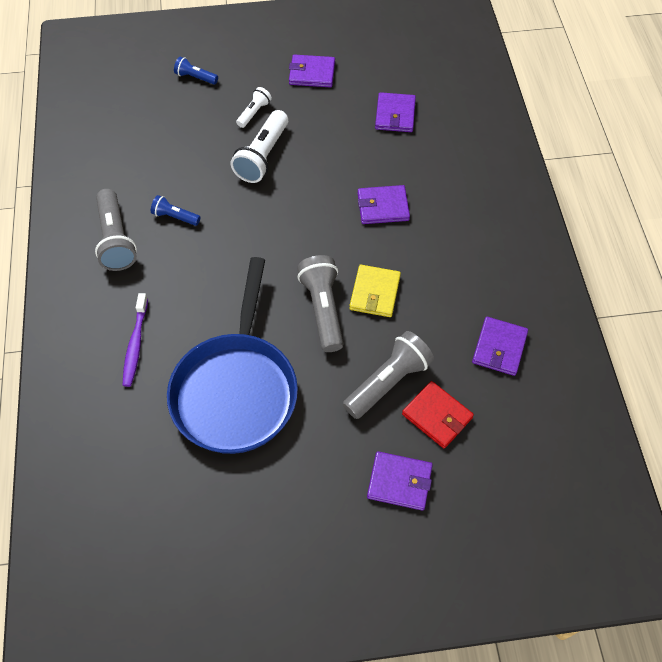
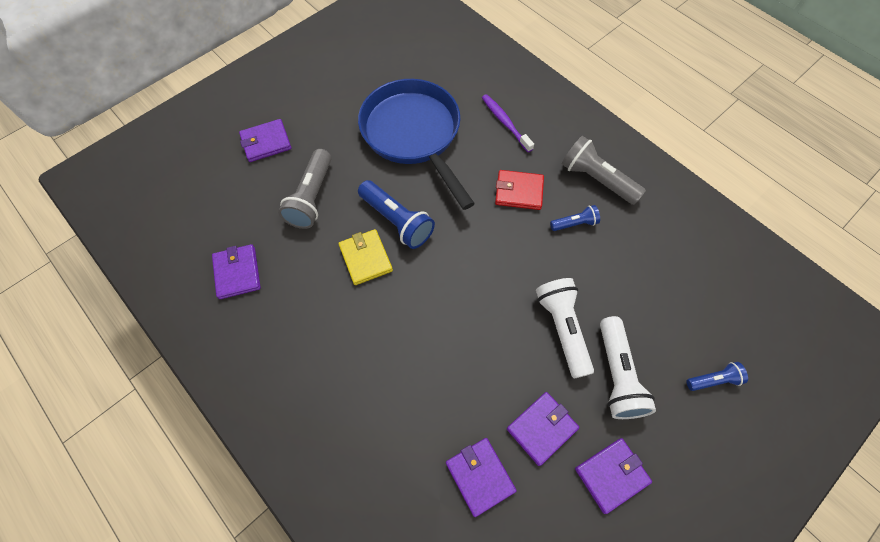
camera: 145 degrees right, 5 degrees up
(254, 113) = (617, 375): white flashlight -> white flashlight, size x1.83
(323, 309) = (397, 221): grey flashlight -> blue flashlight
(383, 207) = (413, 345): purple wallet -> purple wallet (541, 428)
(437, 416) = (262, 195): red wallet -> red wallet (519, 192)

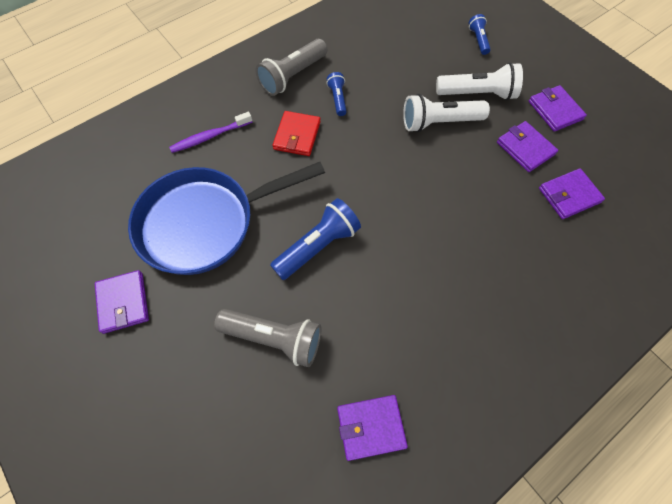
camera: 85 degrees left, 0 degrees up
(266, 142) = (176, 401): purple wallet -> purple wallet (123, 302)
(365, 258) = (361, 279): yellow wallet -> none

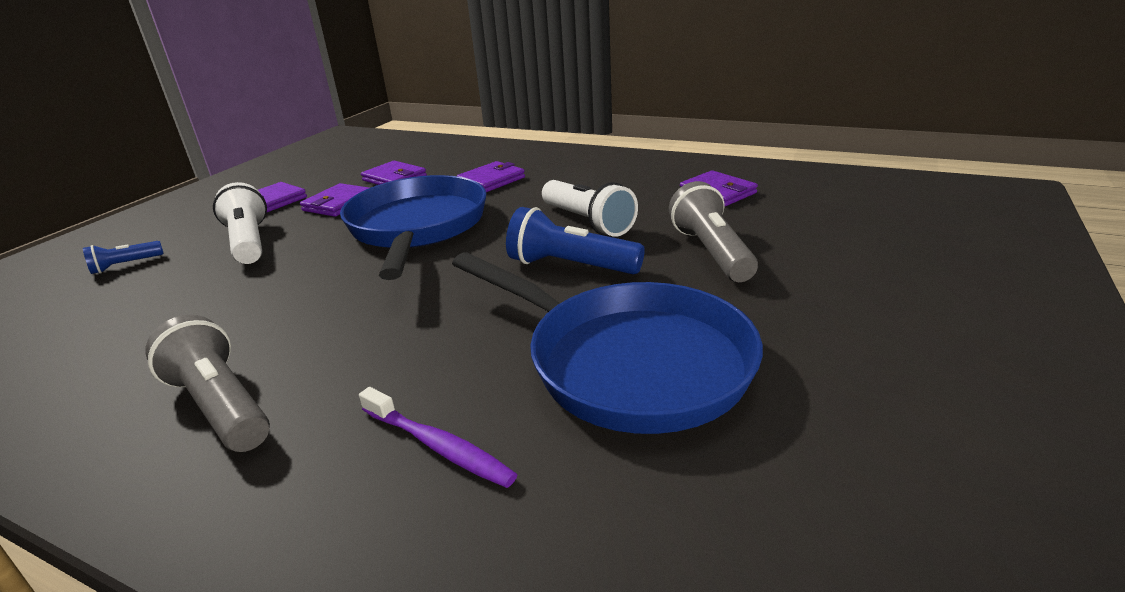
camera: 115 degrees left, 35 degrees down
(123, 302) = (838, 374): purple wallet -> purple wallet (491, 180)
(293, 76) = (221, 406): grey flashlight -> grey flashlight turned 150 degrees counterclockwise
(297, 135) = (385, 345): red wallet -> none
(337, 99) = (281, 336): blue flashlight -> none
(439, 122) = (312, 251): white flashlight -> white flashlight (588, 222)
(442, 184) = (417, 227): none -> blue pan

